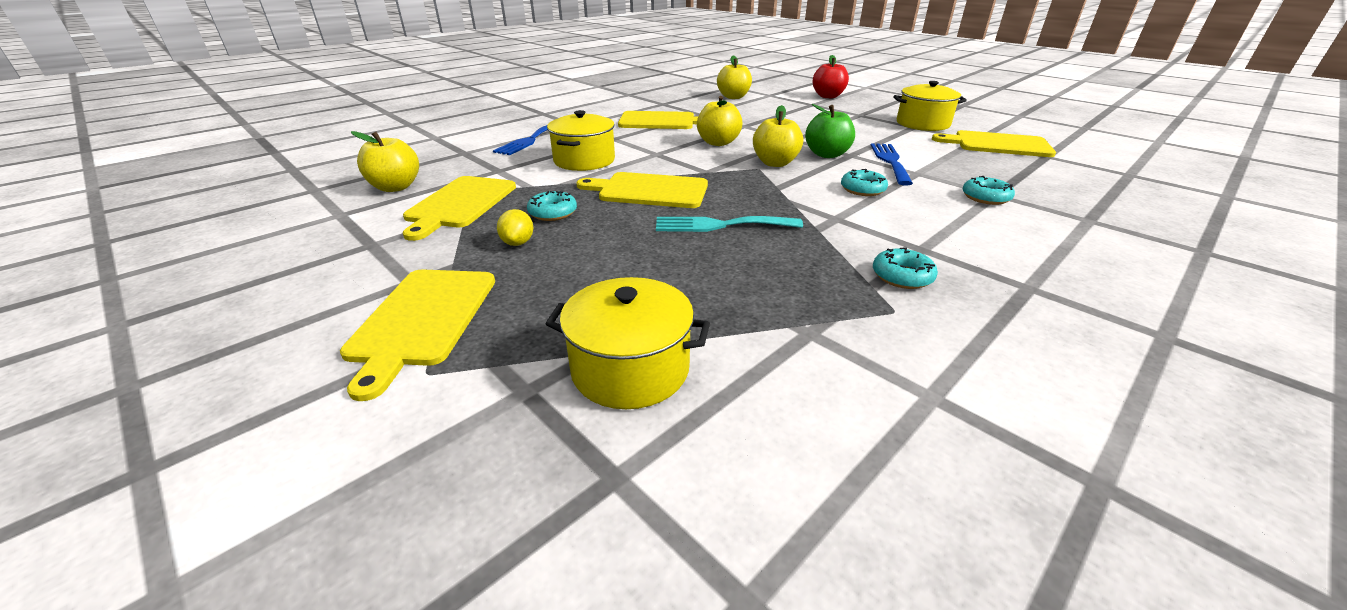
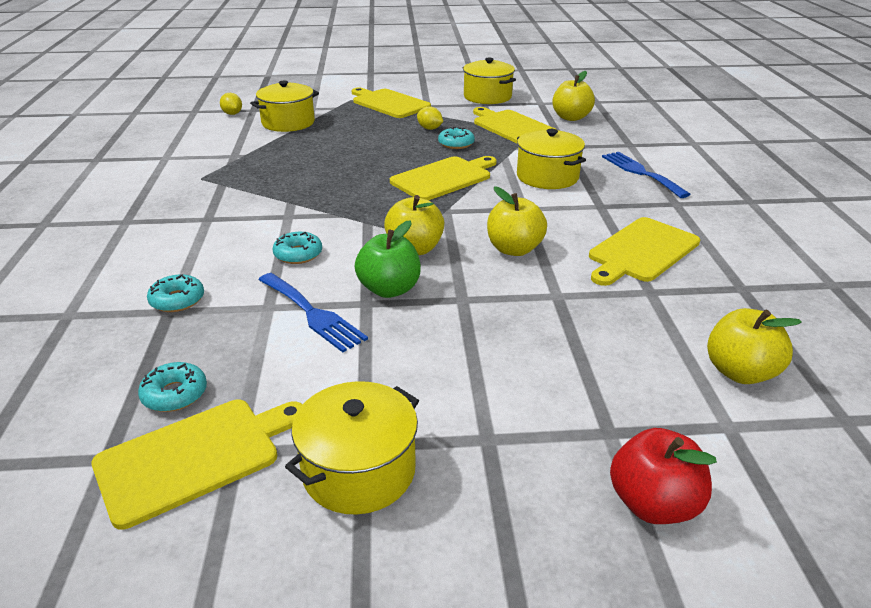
camera: 130 degrees right, 0 degrees up
(326, 253) = (487, 97): none -> yellow pot
(676, 491) = (232, 114): none -> yellow lemon
(720, 225) = (353, 178): turquoise fork -> none
(902, 276) = (208, 196): turquoise donut -> turquoise donut (175, 394)

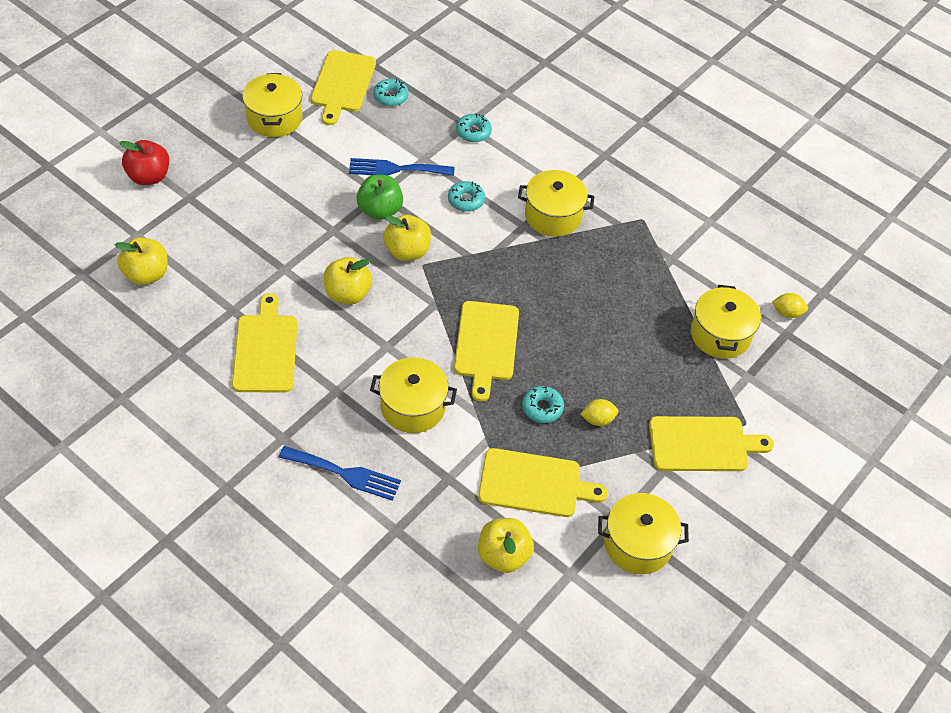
camera: 130 degrees right, 20 degrees up
(253, 210) = (553, 215): none -> yellow pot

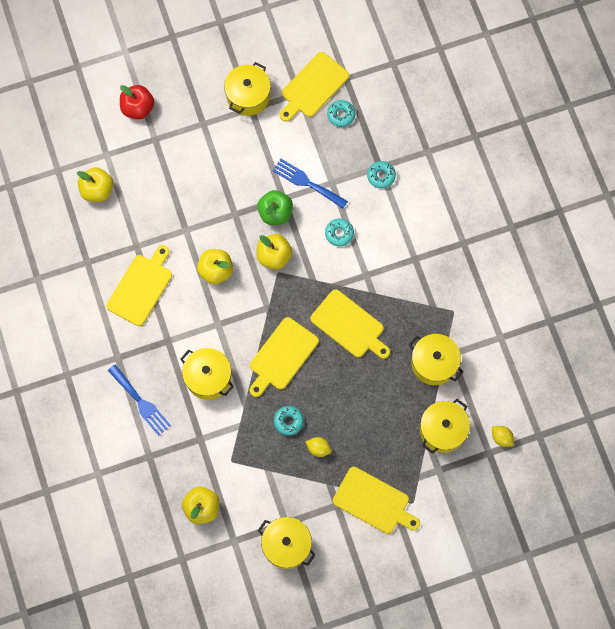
camera: 35 degrees right, 20 degrees up
(534, 484) = (250, 471): yellow cutting board -> yellow cutting board (349, 325)
(553, 215) = (392, 276): yellow pot -> yellow pot (434, 363)

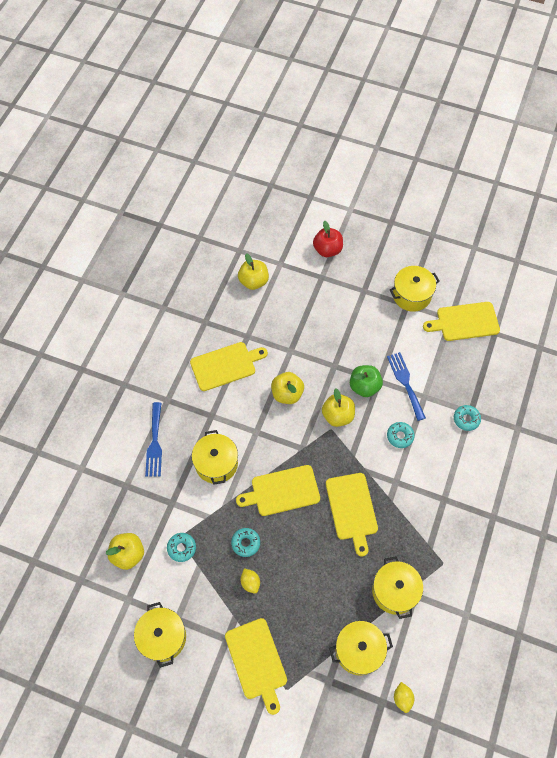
camera: 40 degrees right, 10 degrees down
(341, 115) = (470, 355): turquoise donut -> turquoise donut (181, 548)

